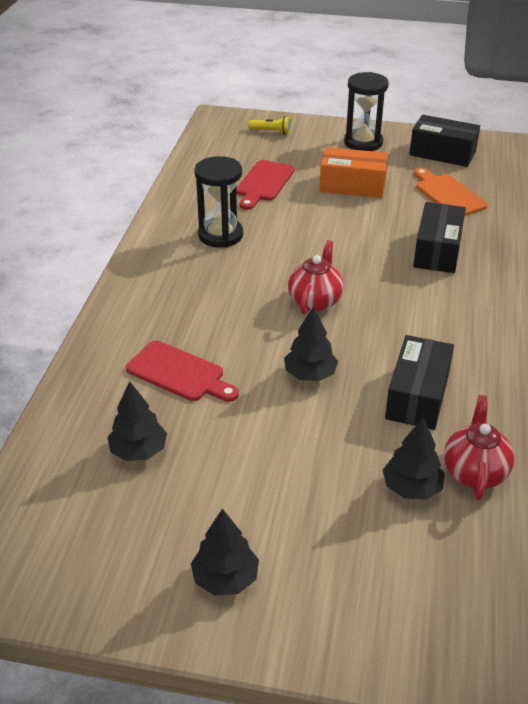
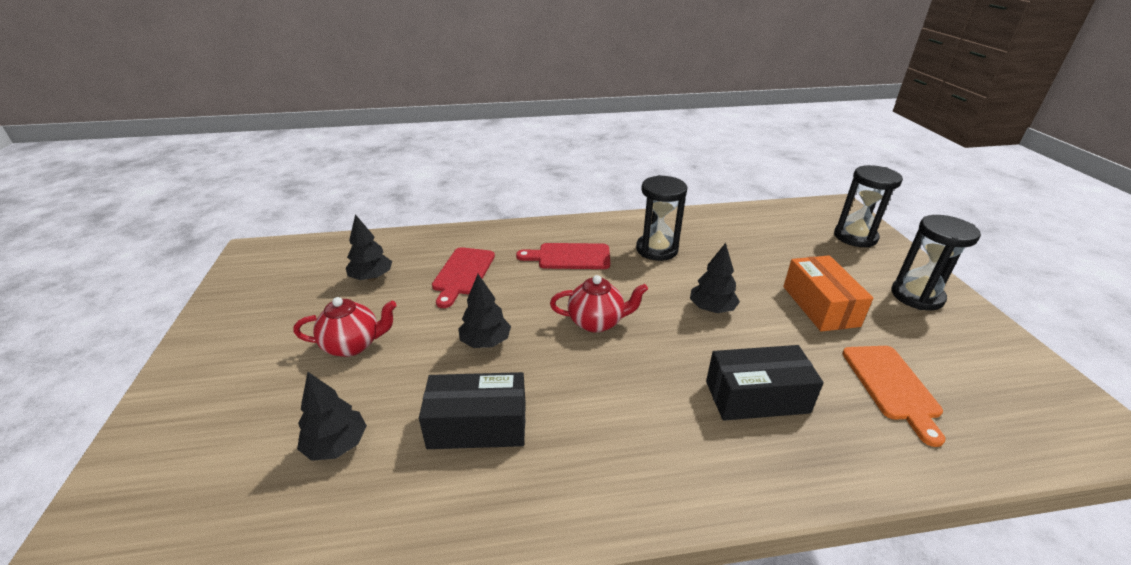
camera: 70 degrees right, 5 degrees down
(225, 578) = (236, 348): black tree -> black tree (711, 309)
(263, 183) = (760, 252): red cutting board -> red cutting board (569, 257)
(271, 132) = (855, 237): yellow flashlight -> black hourglass
(442, 153) = (985, 364): black box -> none
(448, 194) = (892, 386): orange cutting board -> orange cutting board turned 135 degrees clockwise
(474, 472) = (363, 498): red teapot -> red teapot (353, 345)

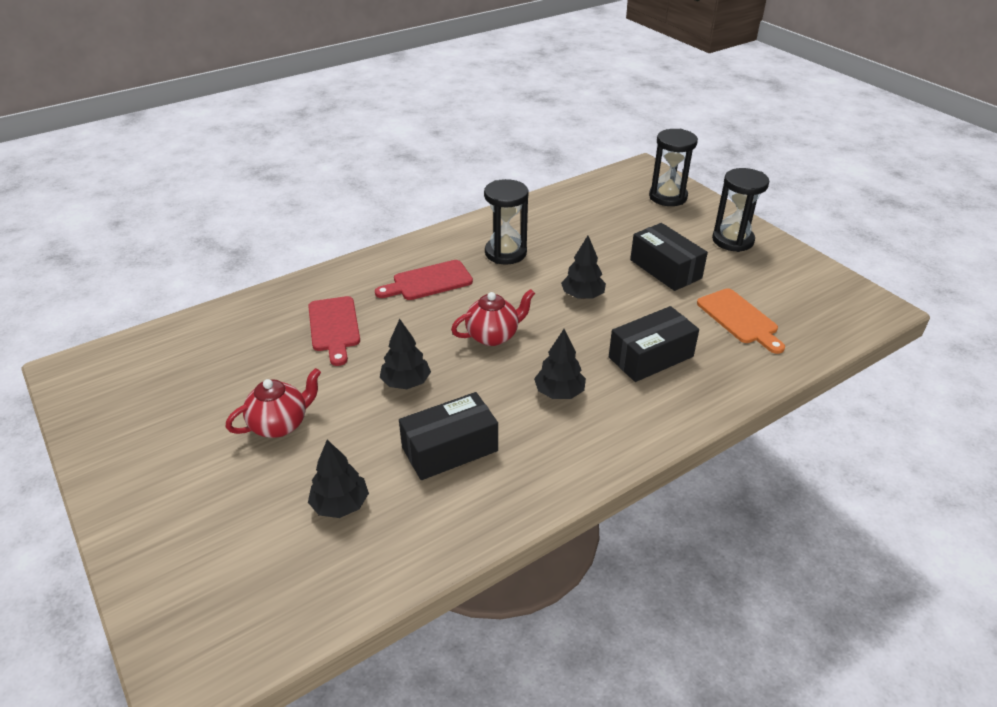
camera: 25 degrees left, 5 degrees up
(371, 277) = (240, 357): black tree -> black tree (559, 392)
(820, 306) = (665, 269): orange box -> black box

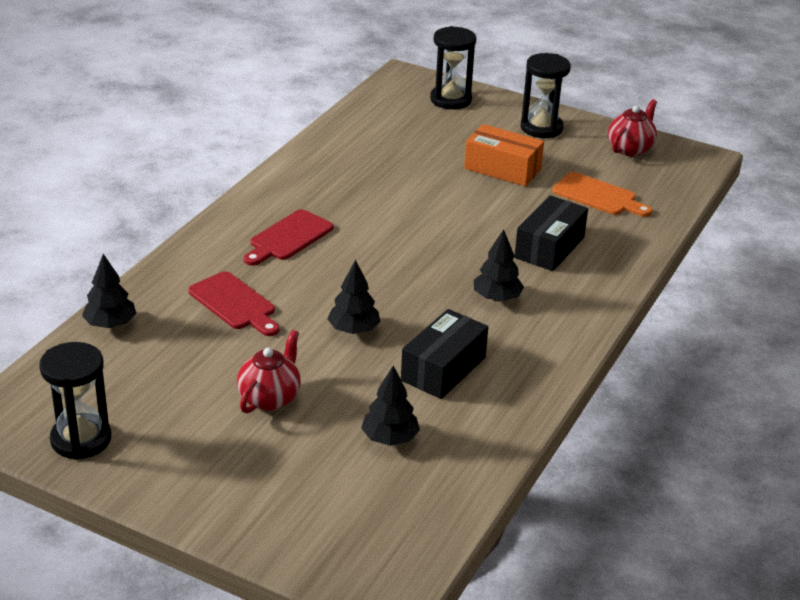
camera: 30 degrees left, 5 degrees down
(493, 336) = (397, 268): red teapot -> red teapot (630, 149)
(505, 253) = (340, 191): black hourglass -> black hourglass (81, 439)
(582, 296) = (448, 212): black tree -> black tree (110, 324)
(665, 269) = (502, 169): black box -> orange box

